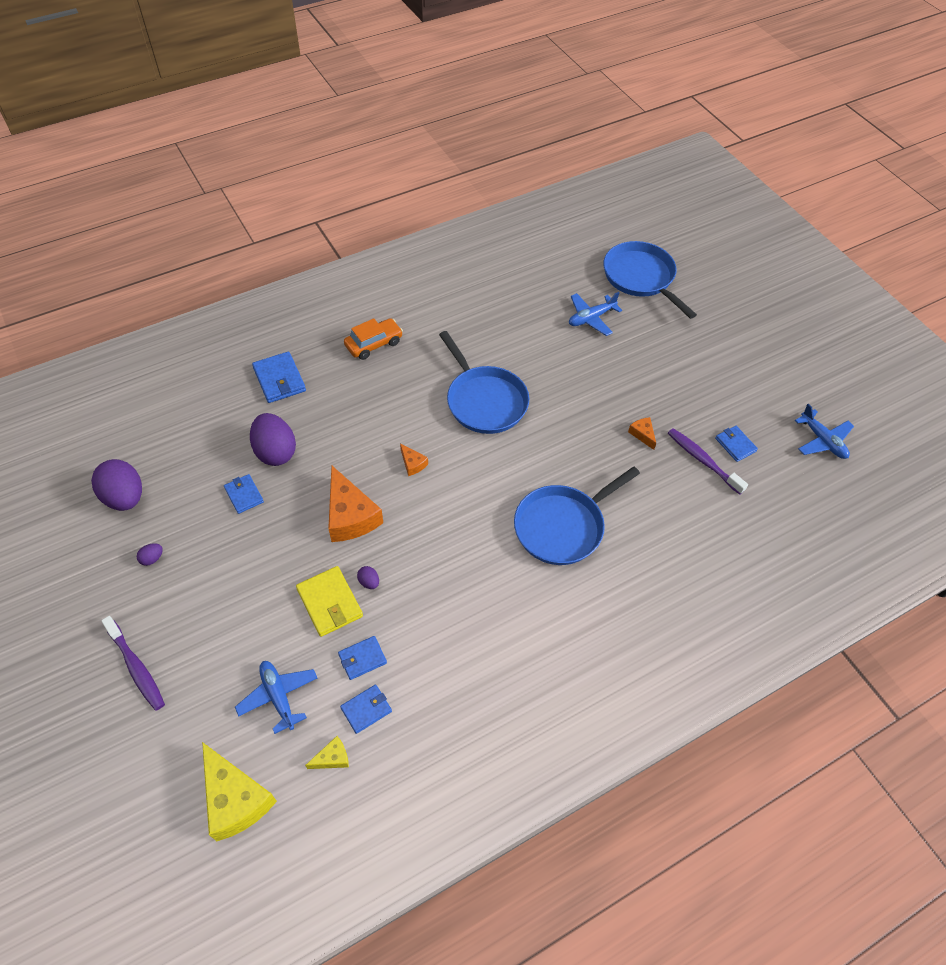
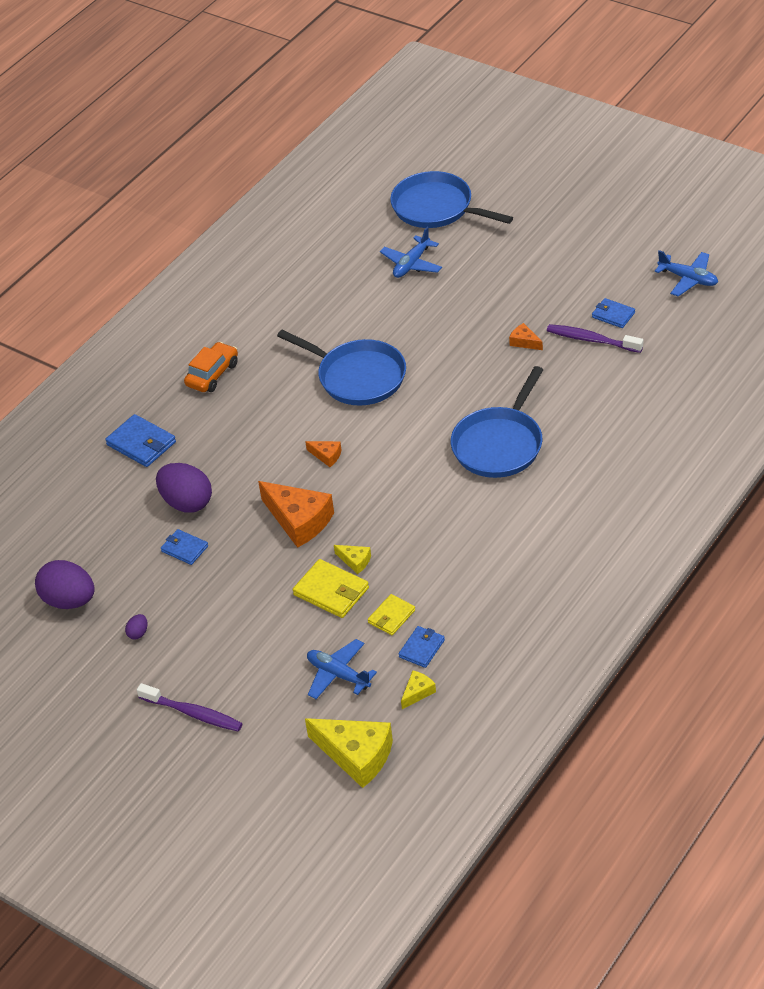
camera: 20 degrees left, 10 degrees down
(362, 659) = (391, 616): blue wallet -> yellow wallet
(369, 582) = (355, 561): purple egg -> yellow cheese

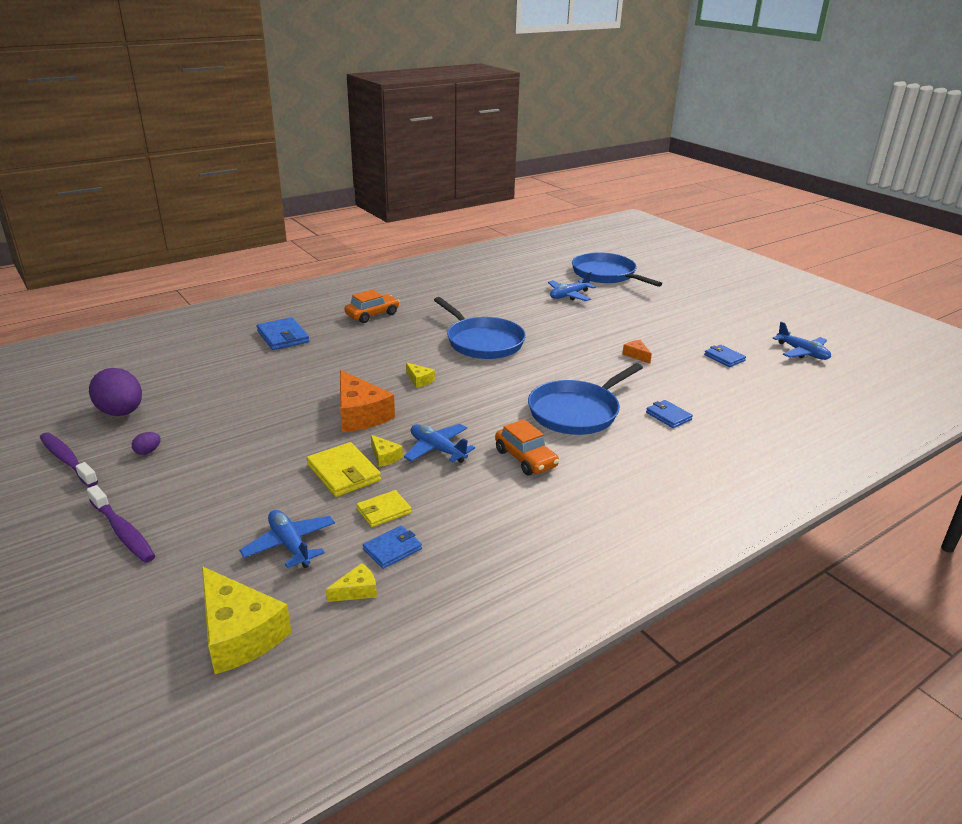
camera: 15 degrees right, 15 degrees down
(184, 549) = (248, 406): blue wallet -> blue wallet (668, 416)
(187, 503) = (280, 378): purple egg -> none
(326, 456) = (419, 380): orange cheese -> yellow cheese
(396, 536) = (437, 449): none -> blue plane
(480, 518) = (525, 458): none -> orange car
(591, 340) = (698, 367): purple toothbrush -> purple toothbrush (67, 460)

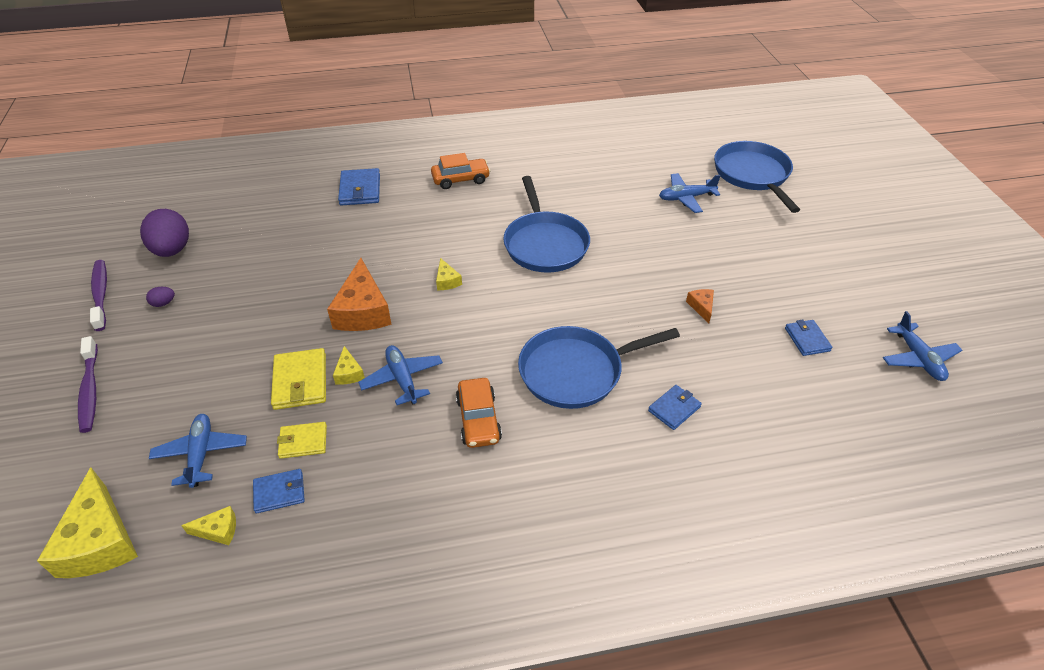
camera: 25 degrees right, 15 degrees up
(668, 416) = (674, 409): blue wallet -> blue wallet turned 60 degrees clockwise

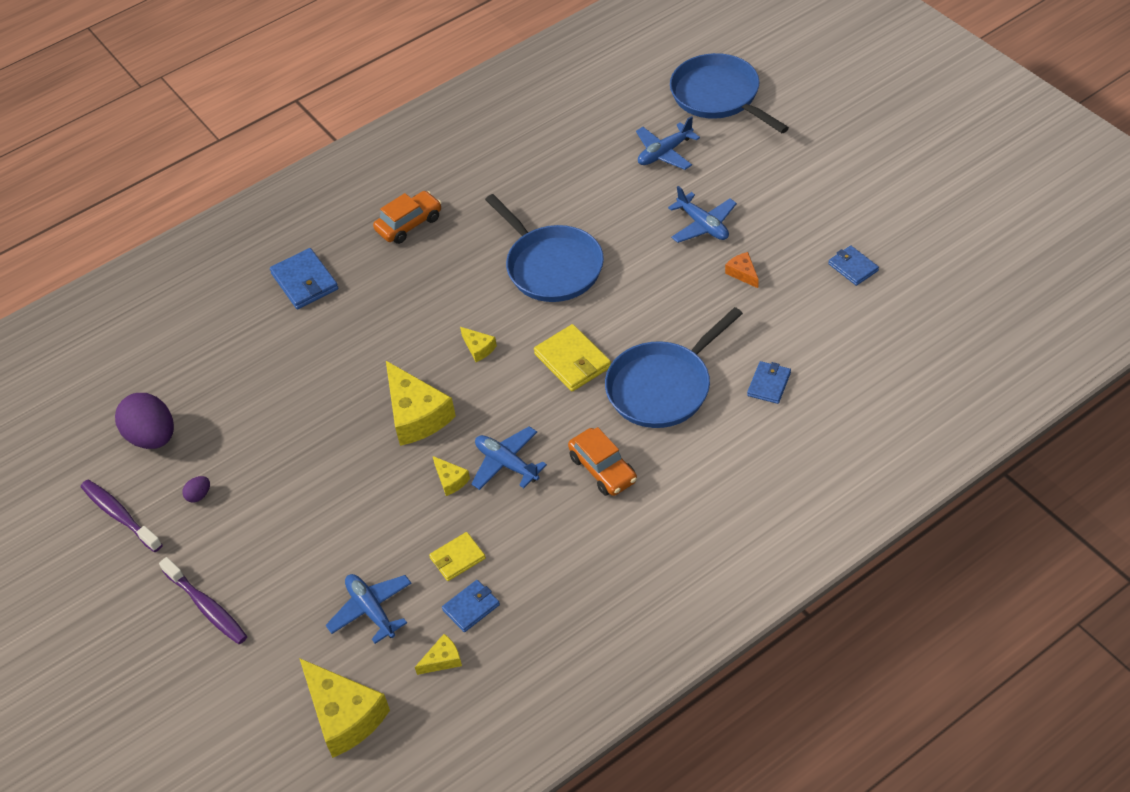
camera: 20 degrees left, 5 degrees up
(300, 381) = (410, 508): yellow wallet -> yellow wallet (573, 360)
(363, 311) = (416, 415): orange cheese -> yellow cheese
(918, 358) = (955, 246): blue plane -> blue plane (703, 225)

